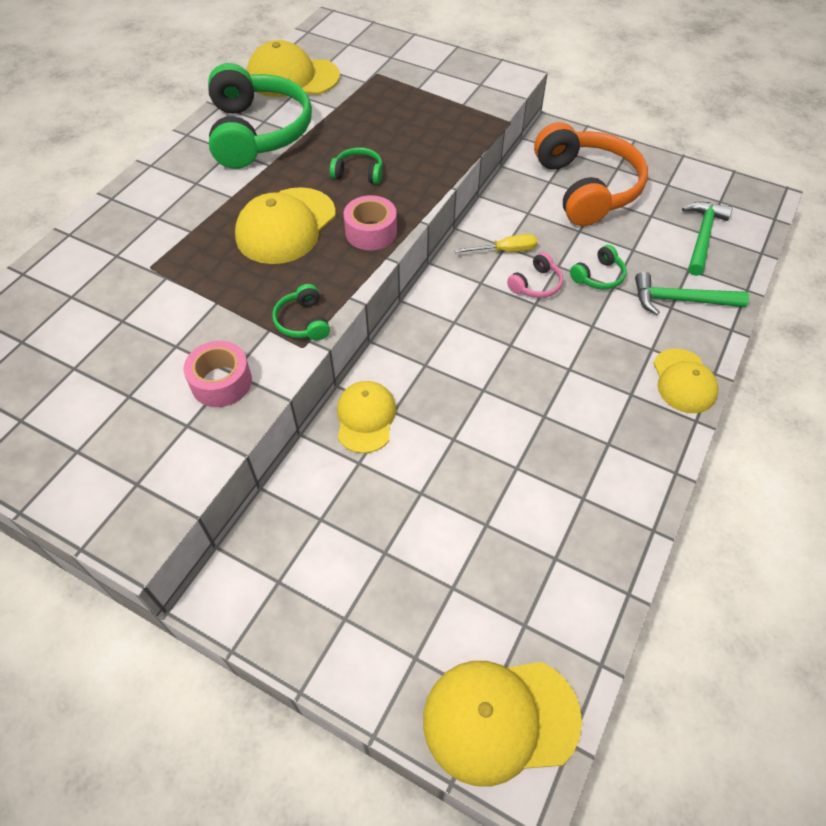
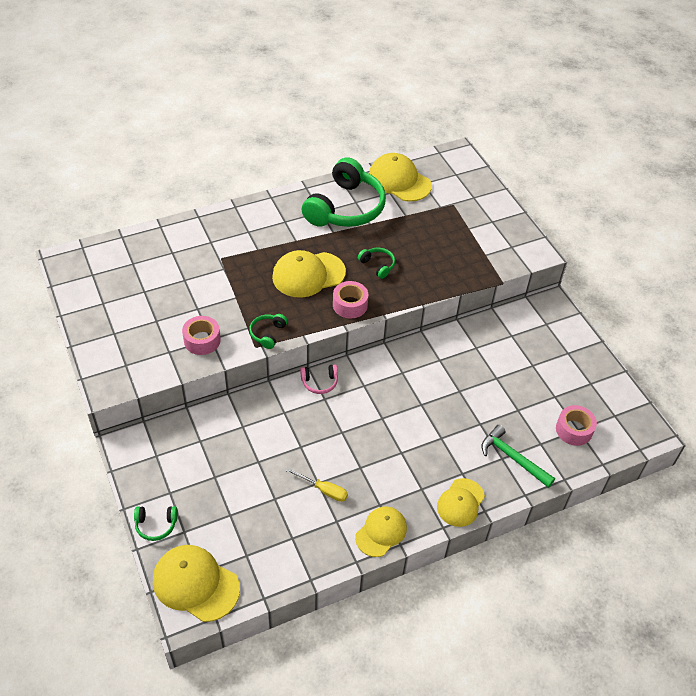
camera: 35 degrees right, 5 degrees down
(365, 418) = (267, 406): yellow cap -> yellow cap (381, 532)
(505, 251) = (436, 362): yellow screwdriver -> yellow screwdriver (324, 490)
(536, 284) = (434, 394): pink headphones -> pink headphones (319, 382)
(587, 188) = (532, 354): orange headphones -> none
(598, 276) = (477, 412): green headphones -> green headphones (156, 525)
(702, 237) = (574, 430): green hammer -> pink tape

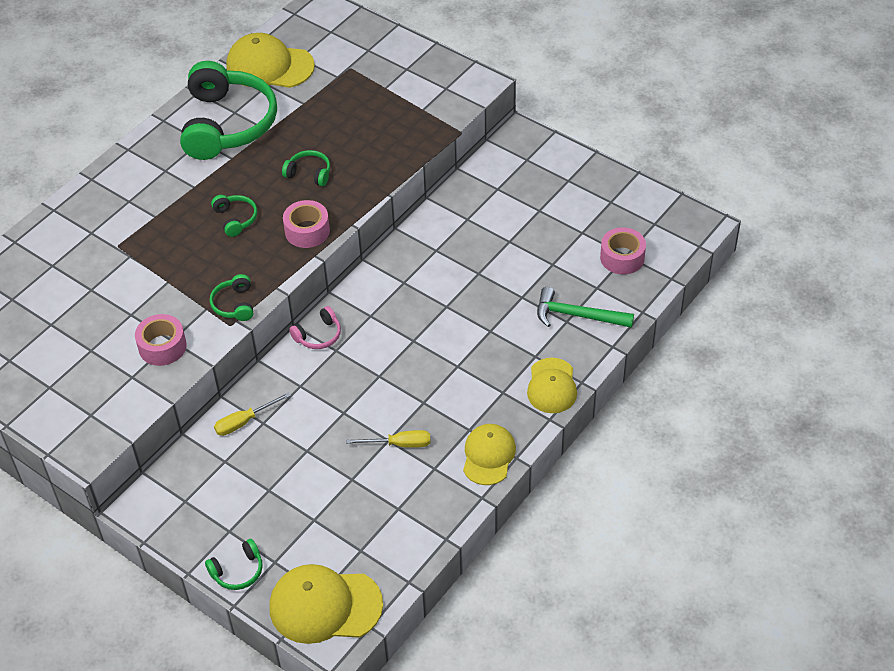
camera: 25 degrees left, 0 degrees up
(231, 419) = (244, 422): none -> yellow screwdriver
(308, 275) = (236, 219): yellow cap -> green headphones

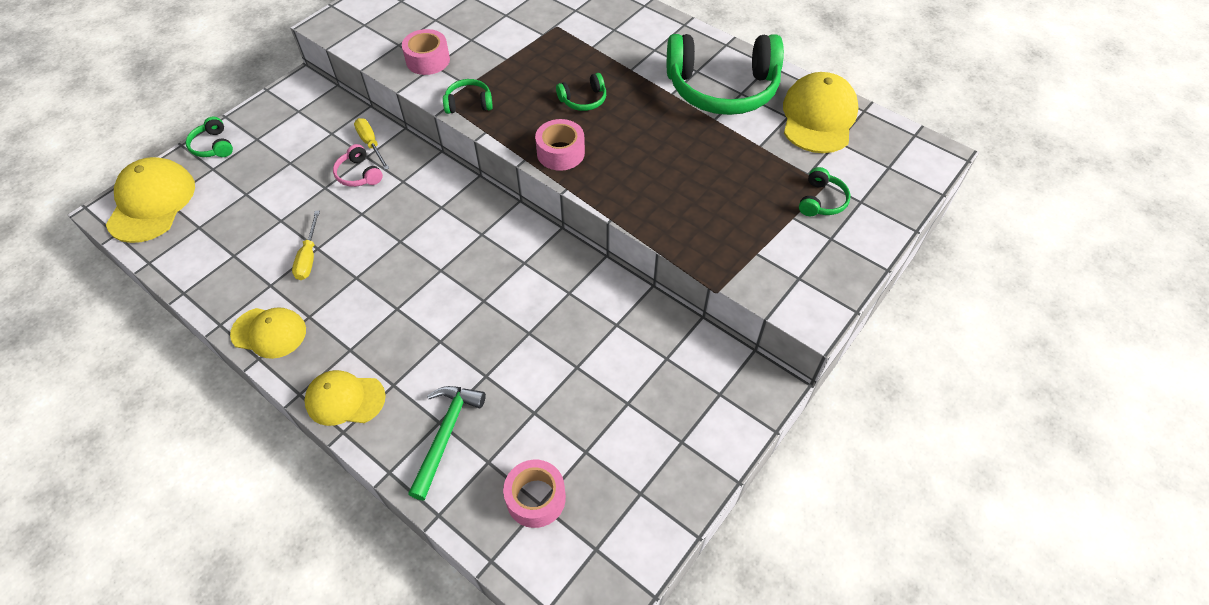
camera: 90 degrees right, 5 degrees up
(309, 173) = (647, 153): green headphones -> green headphones (821, 201)
(318, 335) = (462, 193): pink headphones -> pink headphones (358, 174)

